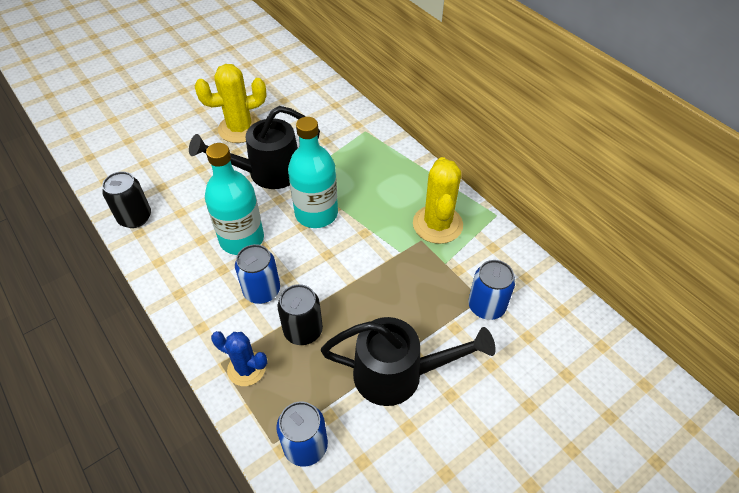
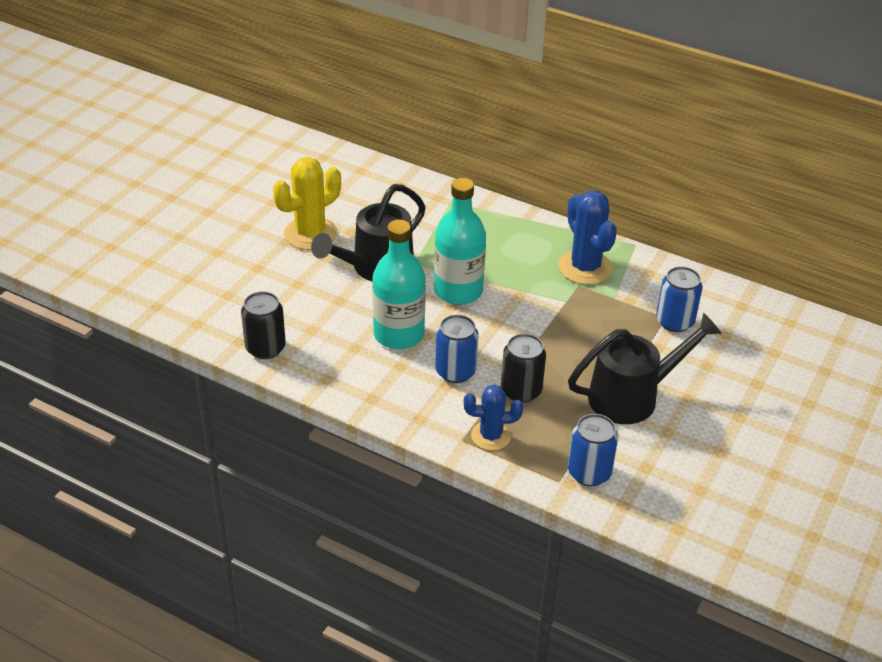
camera: 25 degrees left, 10 degrees down
(437, 224) = (585, 268): yellow cactus -> blue cactus

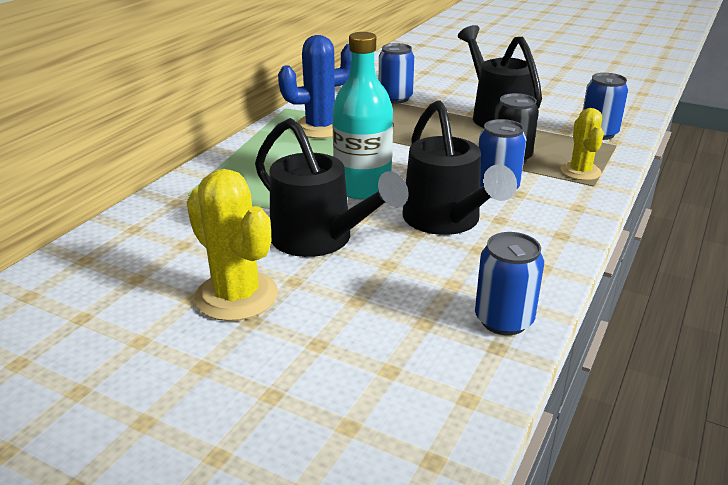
camera: 90 degrees left, 10 degrees down
(265, 348) = (503, 320): black can -> blue can
(399, 334) = (446, 221): turquoise bottle -> black watering can
(491, 436) = (580, 171): blue cactus -> yellow cactus

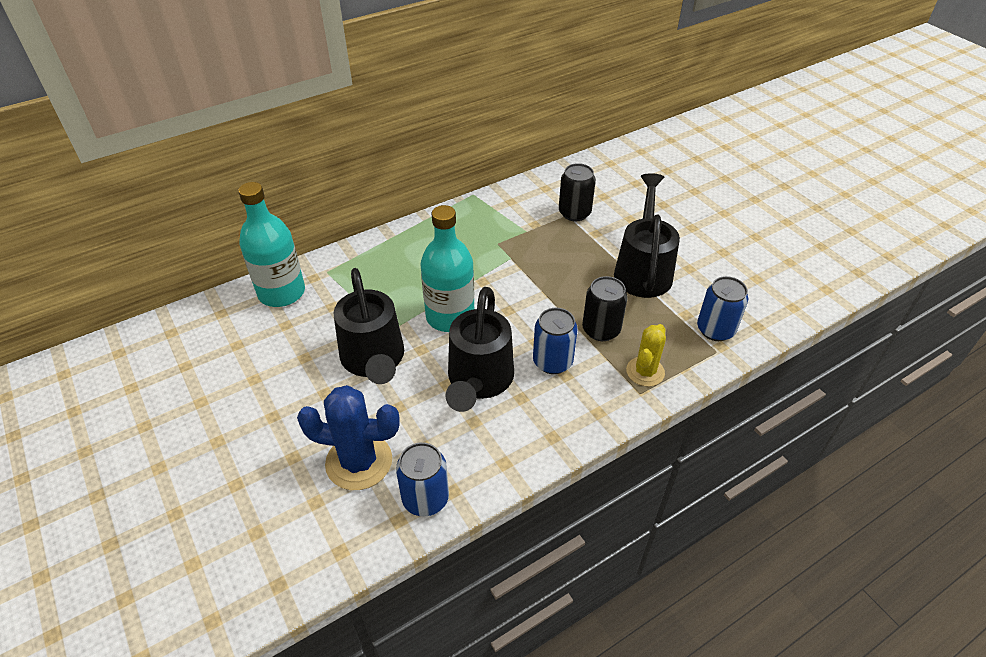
camera: 30 degrees right, 15 degrees up
(149, 222) = (281, 292): none -> turquoise bottle
(236, 296) = (280, 390): yellow cactus -> none
(320, 128) = (479, 231): blue cactus -> blue cactus (359, 462)
(395, 98) = (574, 213): blue can -> black can

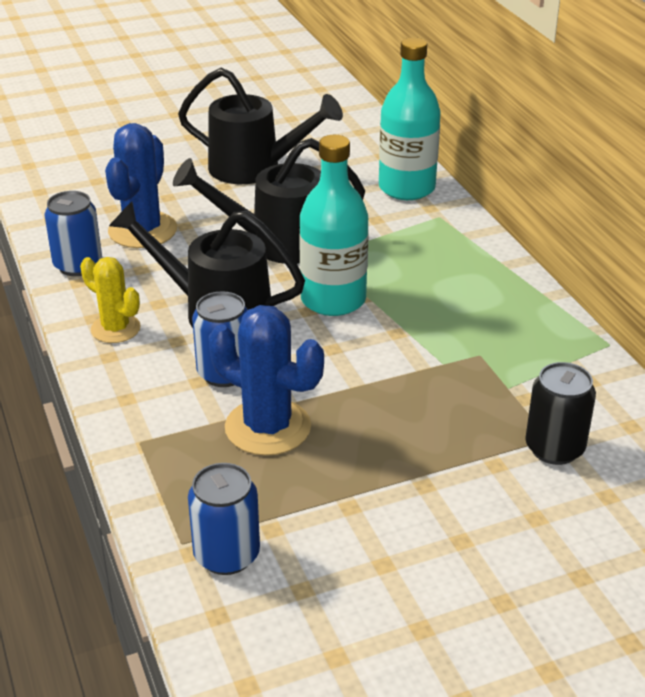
camera: 100 degrees right, 10 degrees down
(601, 330) = (268, 427): black can -> blue cactus
(643, 269) = (390, 502): black watering can -> black watering can (255, 169)
(645, 372) = (173, 454): yellow cactus -> yellow cactus (115, 329)

